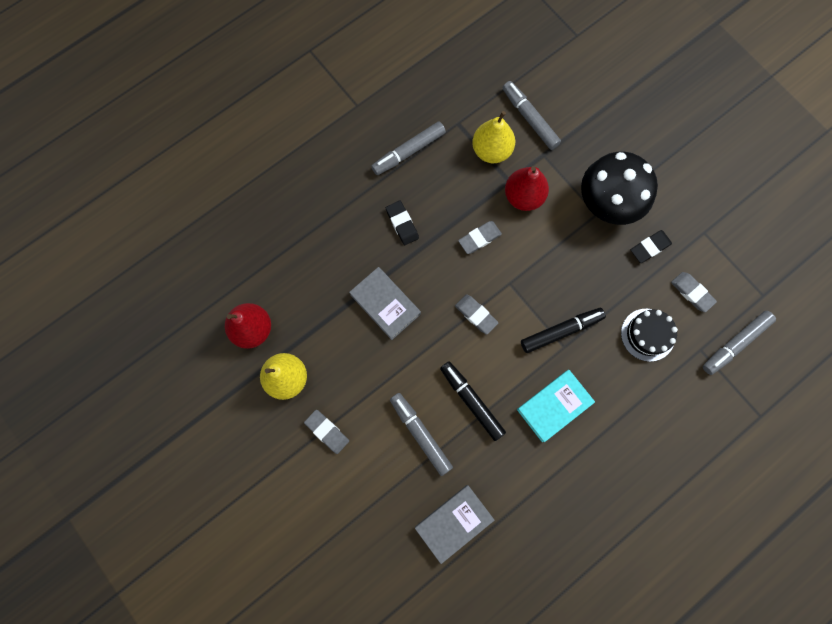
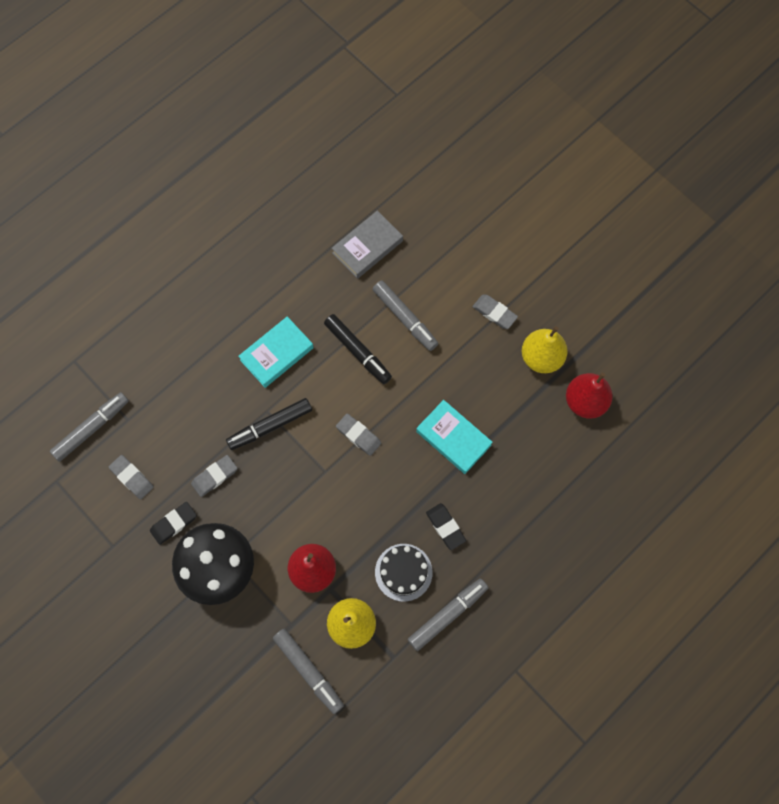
camera: 175 degrees right, 5 degrees down
(385, 304) = (453, 438): grey book -> turquoise book
(479, 238) = (359, 518): grey eraser -> grey eraser (214, 476)
(647, 334) = (181, 430): black cake -> black cake (403, 572)

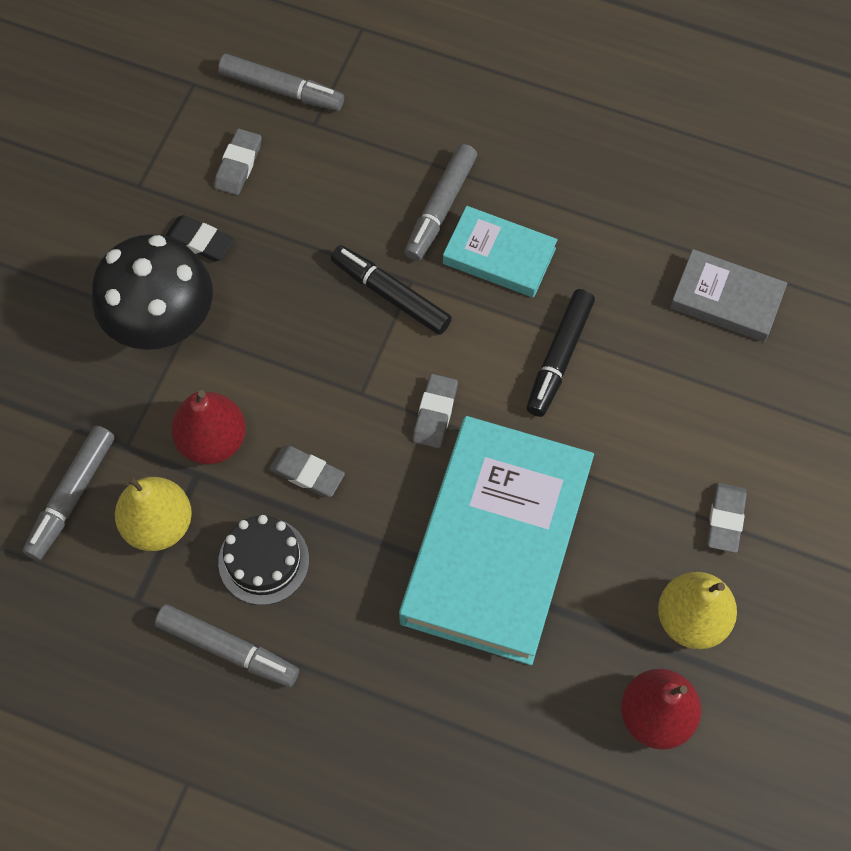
camera: 65 degrees right, 5 degrees down
(214, 476) = (286, 260): grey eraser -> grey eraser (307, 473)
(405, 318) = (645, 397): grey marker -> grey marker (441, 208)
(445, 527) = (356, 590): black eraser -> none
(453, 438) = (496, 544): turquoise book -> turquoise book, size x2.03

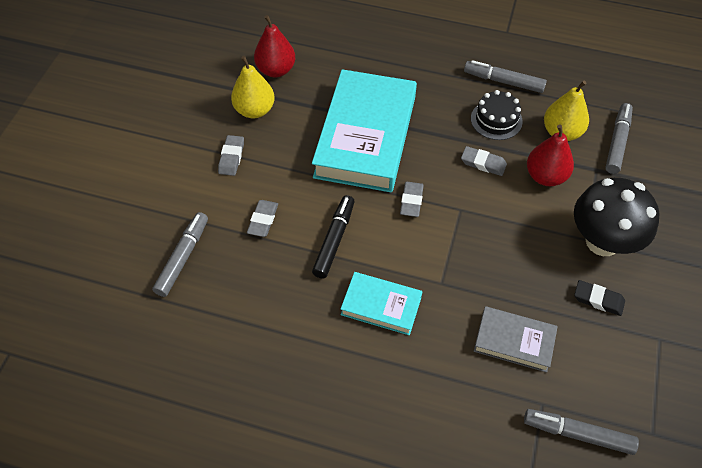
camera: 175 degrees right, 10 degrees down
(238, 165) = (591, 362): grey eraser -> grey eraser (263, 220)
(391, 295) = (453, 272): black marker -> none
(441, 208) = (429, 339): grey marker -> grey marker (182, 258)
(726, 299) = (218, 287): grey book -> grey book (514, 341)

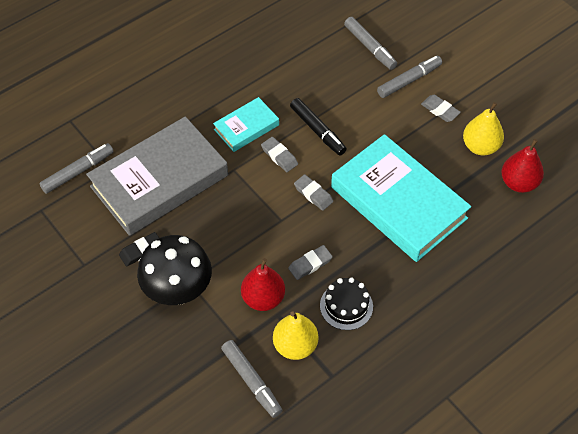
camera: 125 degrees right, 0 degrees up
(263, 220) = (367, 101): grey eraser -> grey eraser (279, 156)
(504, 81) = (384, 344): grey marker -> grey marker (409, 80)
(514, 341) = (159, 181): grey book -> grey book, size x2.03

